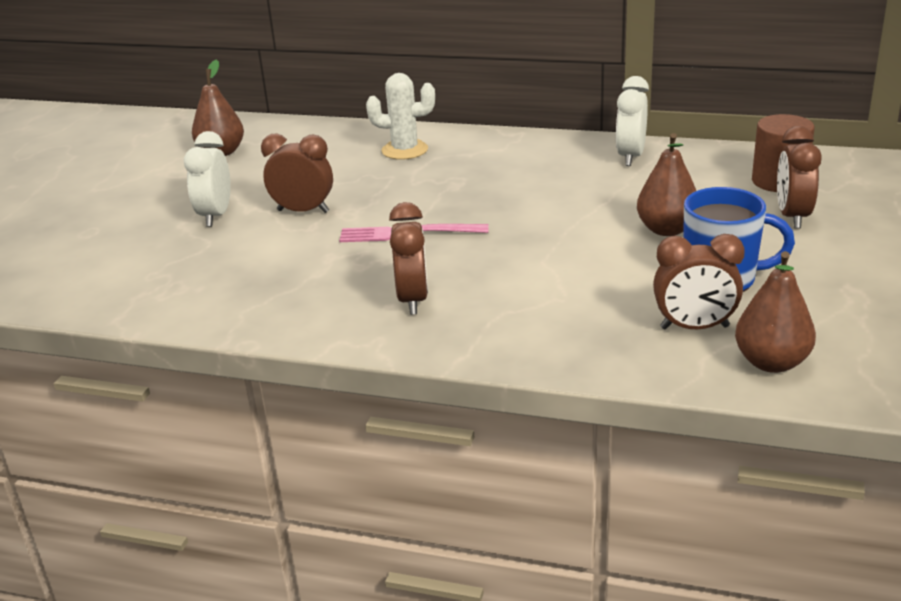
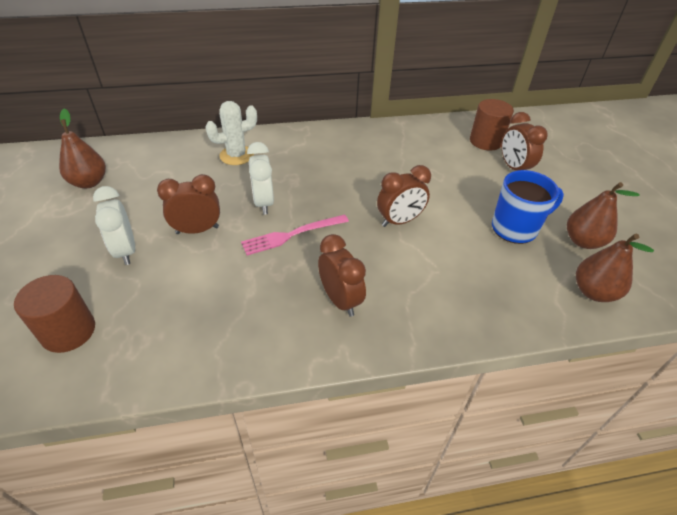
camera: 30 degrees left, 15 degrees up
(118, 267) = (68, 331): none -> brown cylinder
(630, 157) = (389, 136): white clock -> white clock (263, 203)
(667, 230) = (454, 193): brown pear -> brown pear (583, 241)
(694, 327) = (531, 274): brown clock -> brown clock (399, 221)

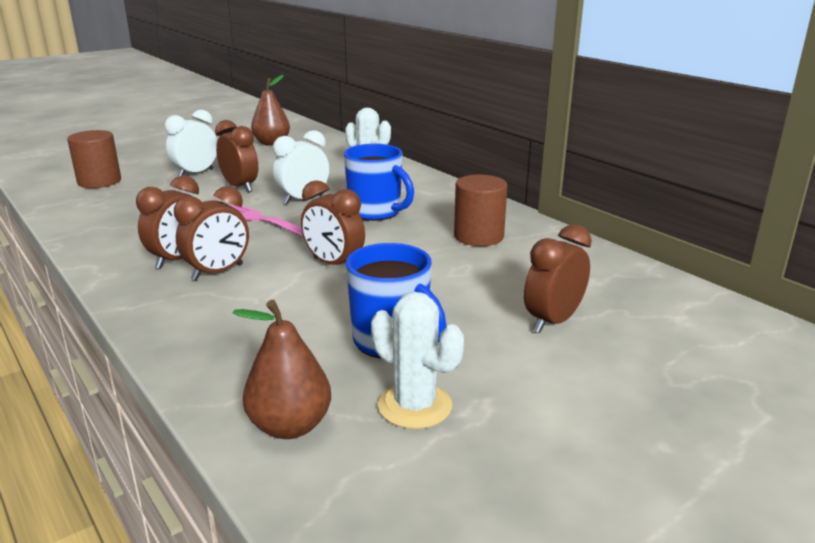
camera: 65 degrees right, 20 degrees down
(321, 176) = (376, 212): none -> blue mug
(379, 281) = (218, 272): none -> brown clock
(486, 141) = (598, 290): brown cylinder -> brown cylinder (478, 236)
(583, 241) = (415, 406): brown pear -> white cactus

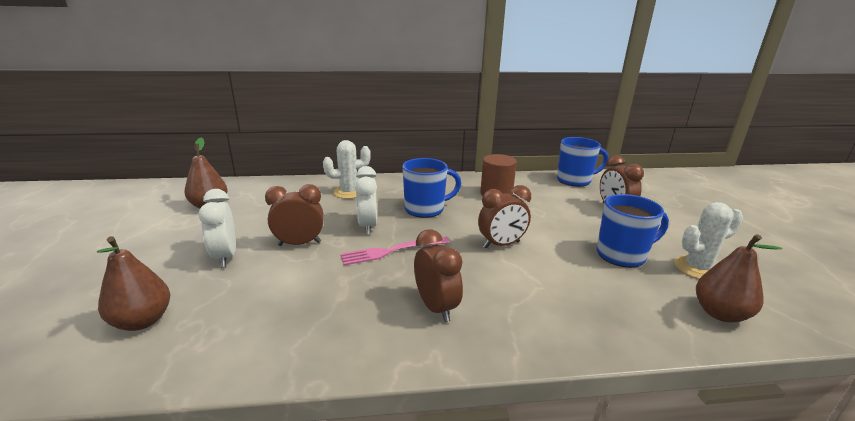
camera: 60 degrees left, 0 degrees up
(99, 181) = (142, 321): brown cylinder -> brown pear
(218, 272) = (478, 293): brown clock -> none
(629, 278) = (574, 180): none -> blue mug

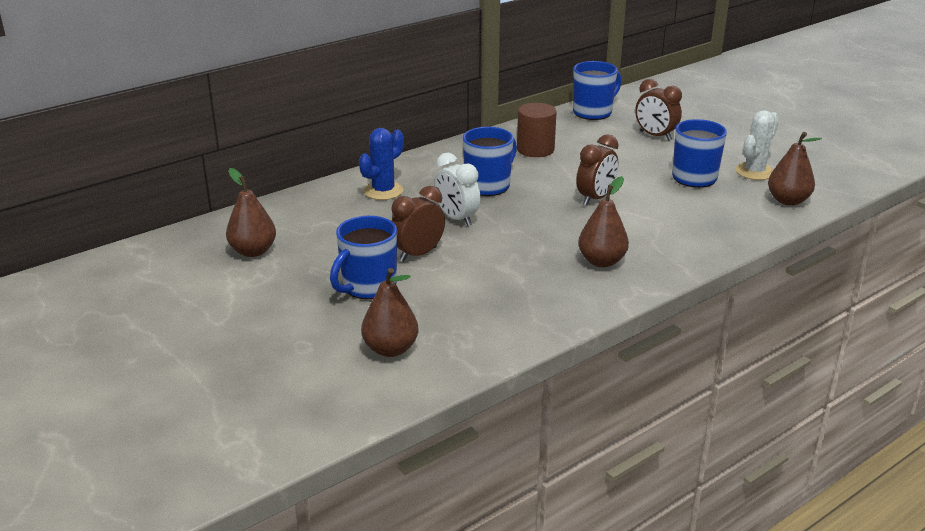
camera: 30 degrees left, 5 degrees up
(225, 257) = (368, 287): white clock -> blue mug
(349, 192) = (383, 191): white cactus -> blue cactus
(392, 251) = (511, 233): pink fork -> none
(436, 307) = (601, 261): brown clock -> brown pear

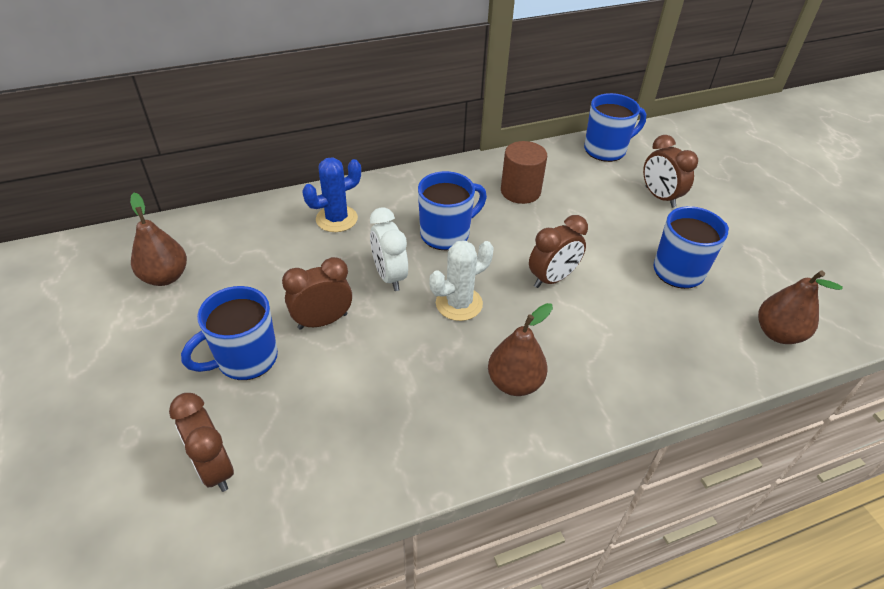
camera: 15 degrees right, 15 degrees up
(390, 349) = (214, 468): brown pear -> brown clock
(754, 172) = (754, 276): white cactus -> white cactus (459, 303)

